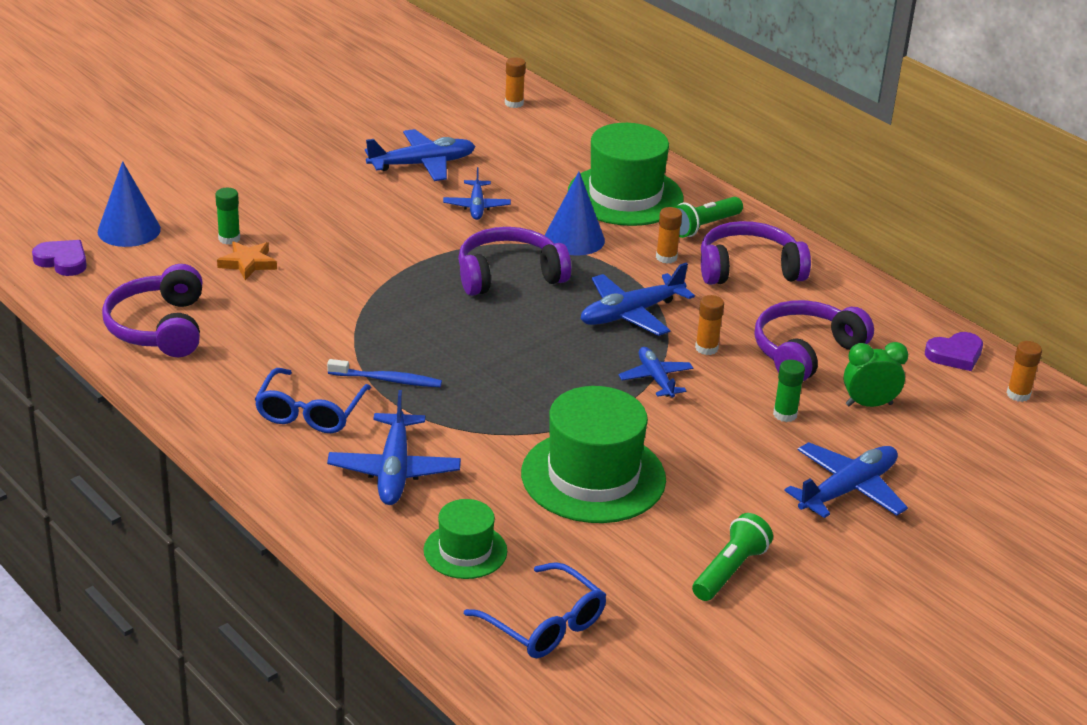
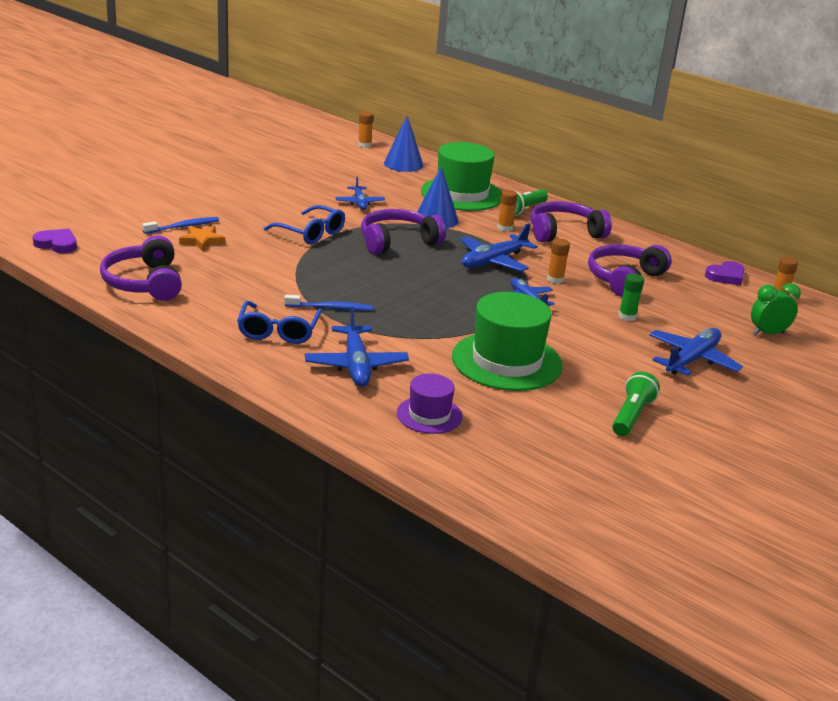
camera: 10 degrees left, 5 degrees down
(129, 230) = (104, 224): blue cone -> blue cone (403, 164)
(229, 239) = (183, 227): green glue stick -> blue toothbrush
(422, 164) = (312, 180): blue plane -> none
(465, 551) = (429, 415): green hat -> purple hat
(544, 624) = (509, 460): blue glasses -> blue glasses (311, 233)
(869, 404) = (682, 308): green clock -> green clock (768, 334)

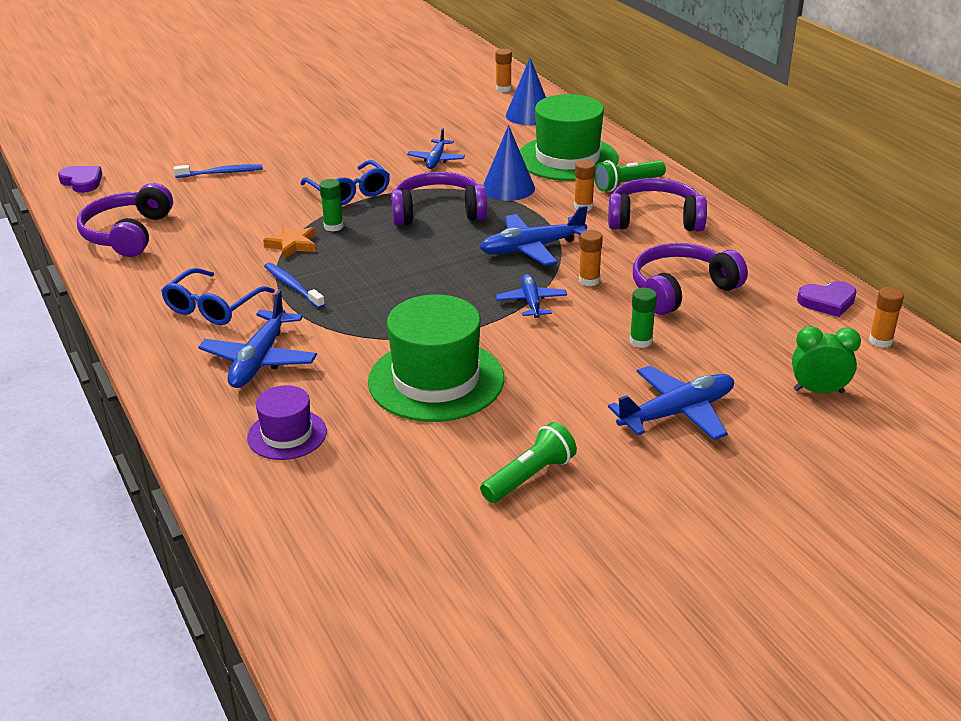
camera: 25 degrees right, 5 degrees up
(202, 241) = (226, 191): orange star -> orange star (292, 245)
(322, 260) = (333, 226): none -> green glue stick
(331, 308) = (292, 286): blue toothbrush -> blue toothbrush turned 150 degrees counterclockwise

